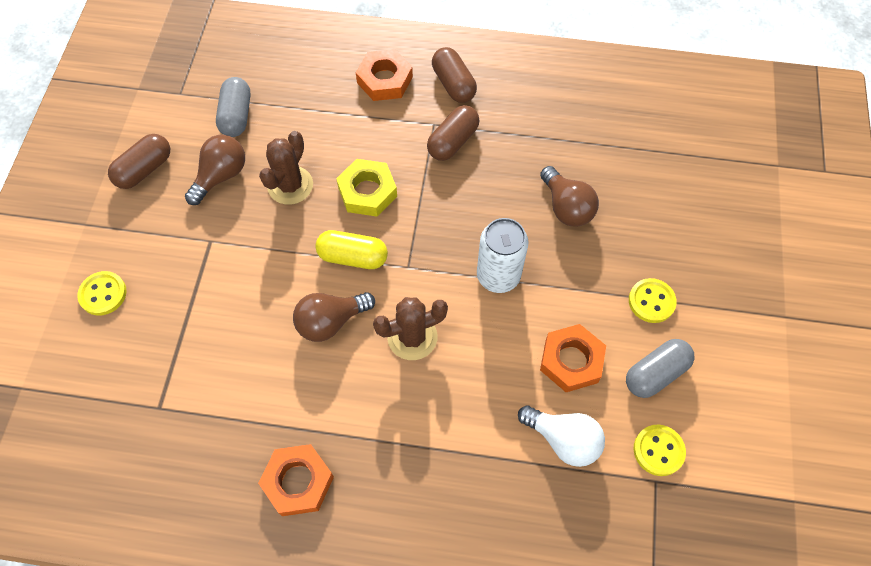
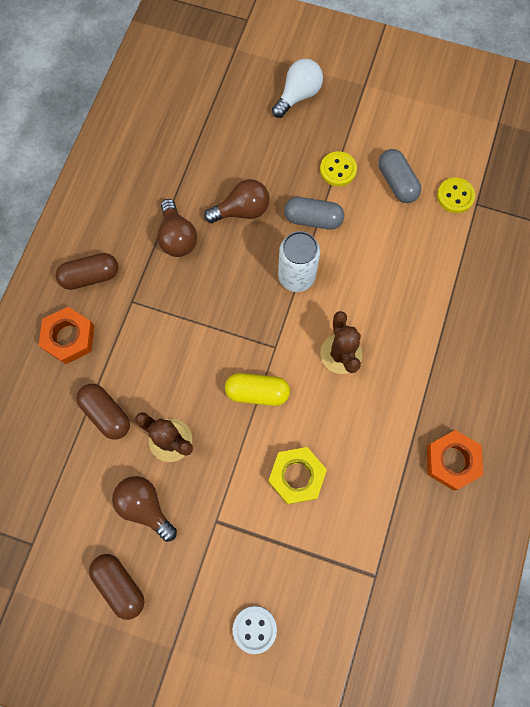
camera: 80 degrees left, 10 degrees up
(103, 294) = (254, 629): yellow button -> white button
(236, 116) = (76, 486): grey capsule -> grey capsule (313, 219)
(331, 321) = (316, 419): brown light bulb -> brown light bulb (177, 237)
(353, 257) = (257, 392): yellow capsule -> yellow capsule turned 75 degrees clockwise
(367, 192) = (192, 370): yellow nut -> yellow nut (297, 476)
(453, 141) = (155, 288): brown capsule -> brown capsule (106, 413)
(563, 440) = (440, 258): white light bulb -> white light bulb (298, 95)
(571, 361) = (378, 238): orange nut -> none

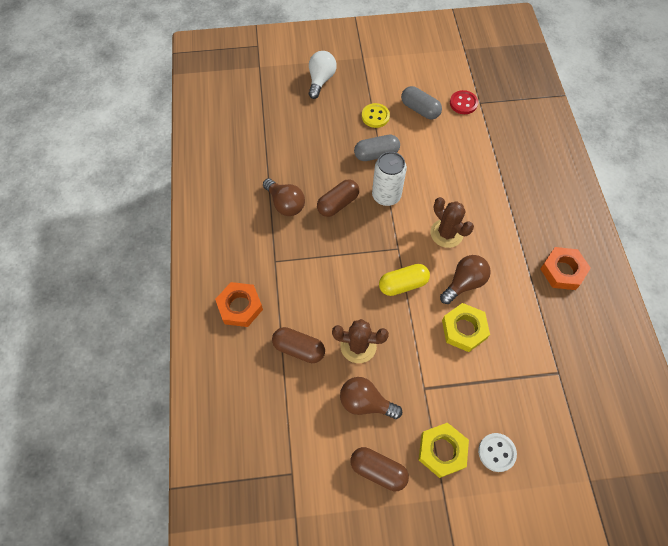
camera: 25 degrees left, 10 degrees down
(90, 276) = (234, 257): brown capsule -> brown capsule (338, 204)
(197, 598) = (442, 451): none -> yellow nut
(242, 210) = (323, 168): brown light bulb -> brown light bulb (464, 283)
(455, 196) = (463, 103): yellow button -> red button

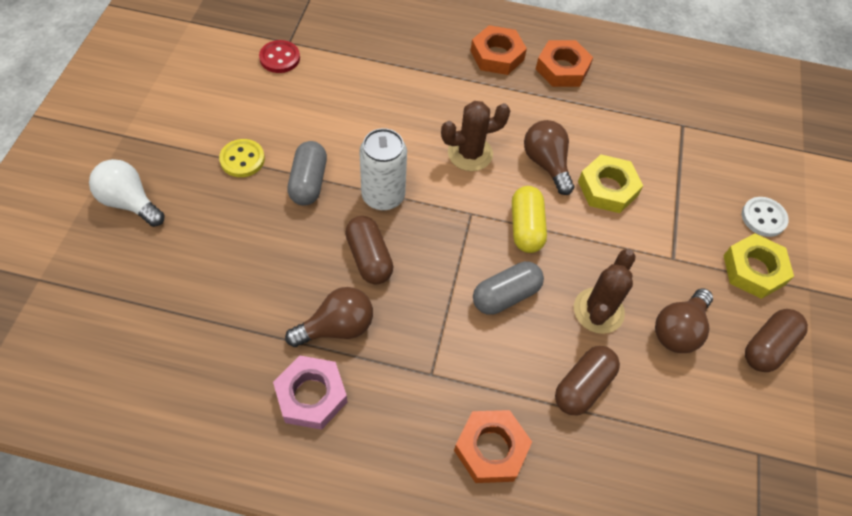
camera: 75 degrees left, 5 degrees down
(240, 207) = (311, 395): none -> pink nut
(420, 109) = (261, 106): grey capsule -> grey capsule (505, 295)
(547, 224) = (497, 55): none -> orange nut

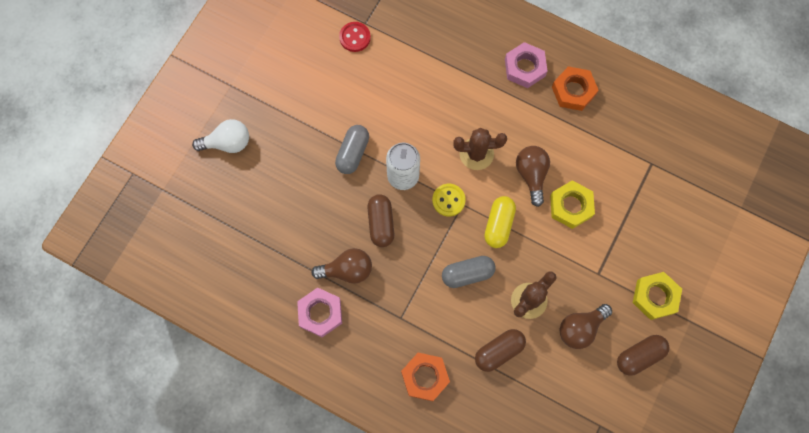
camera: 20 degrees right, 15 degrees up
(130, 202) = (228, 143): white light bulb -> white light bulb turned 120 degrees clockwise
(242, 159) = (310, 124): yellow button -> yellow button (448, 200)
(497, 55) = (525, 68): orange nut -> pink nut
(763, 218) = (681, 257): white button -> none

